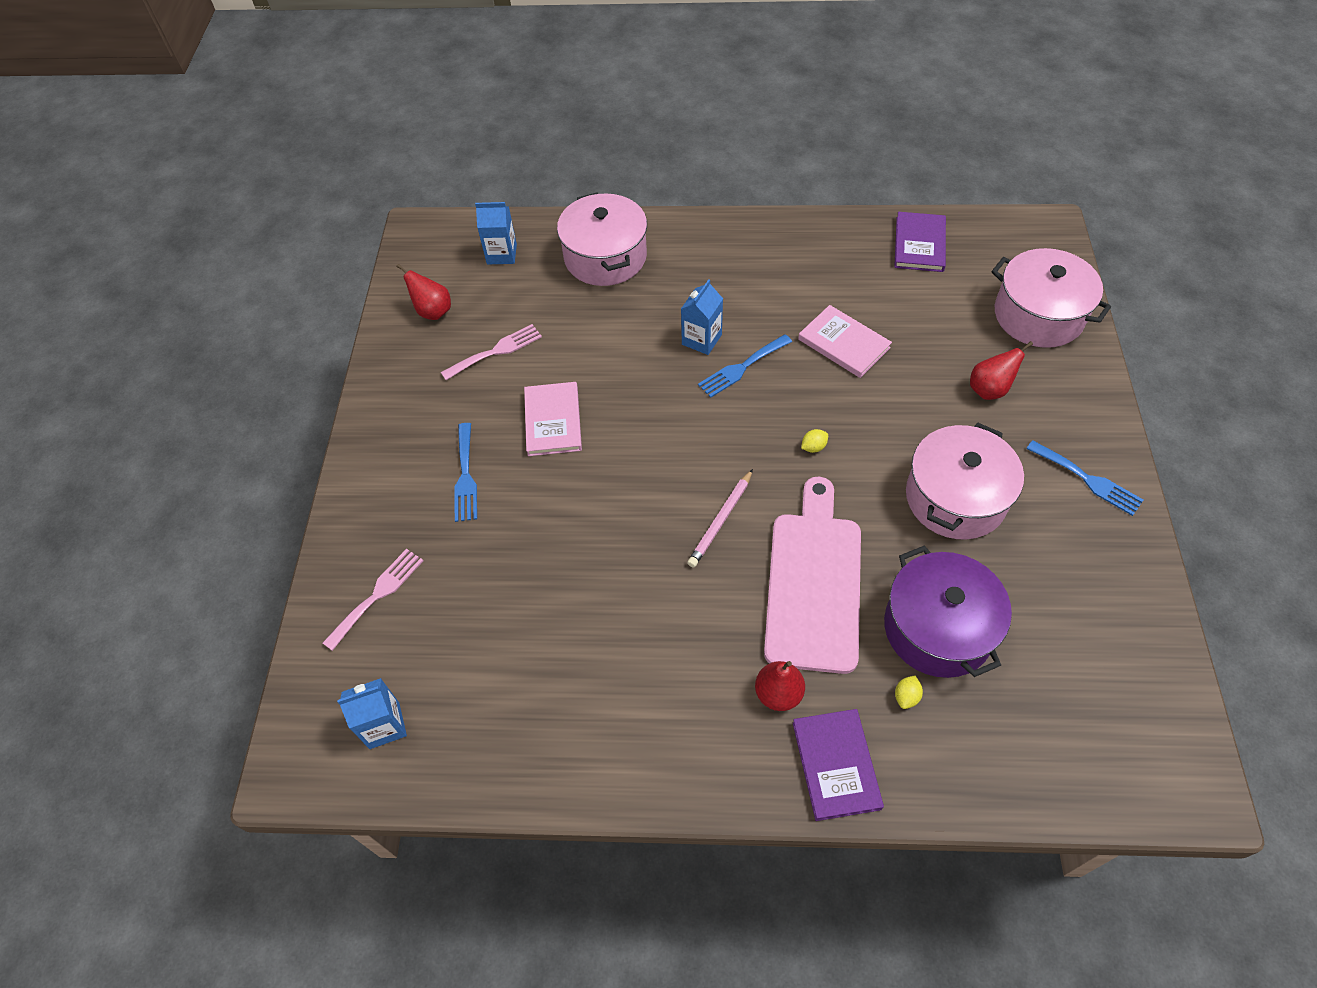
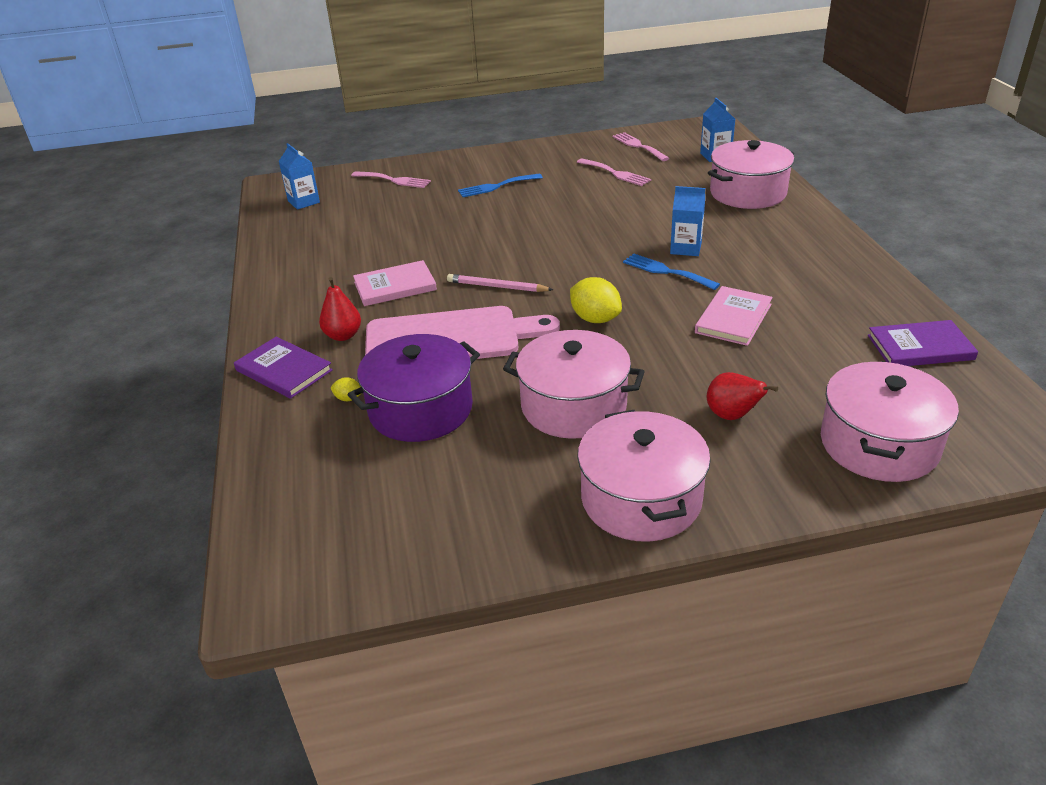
camera: 75 degrees right, 20 degrees down
(433, 311) = (638, 146): red pear -> pink fork
(553, 421) = (561, 205): pink book -> pink book (395, 286)
(813, 447) = (595, 319): yellow lemon -> yellow lemon, size x2.06
(836, 765) = (284, 370): purple book -> purple book turned 60 degrees clockwise
(1088, 479) = (641, 499): blue fork -> pink pot

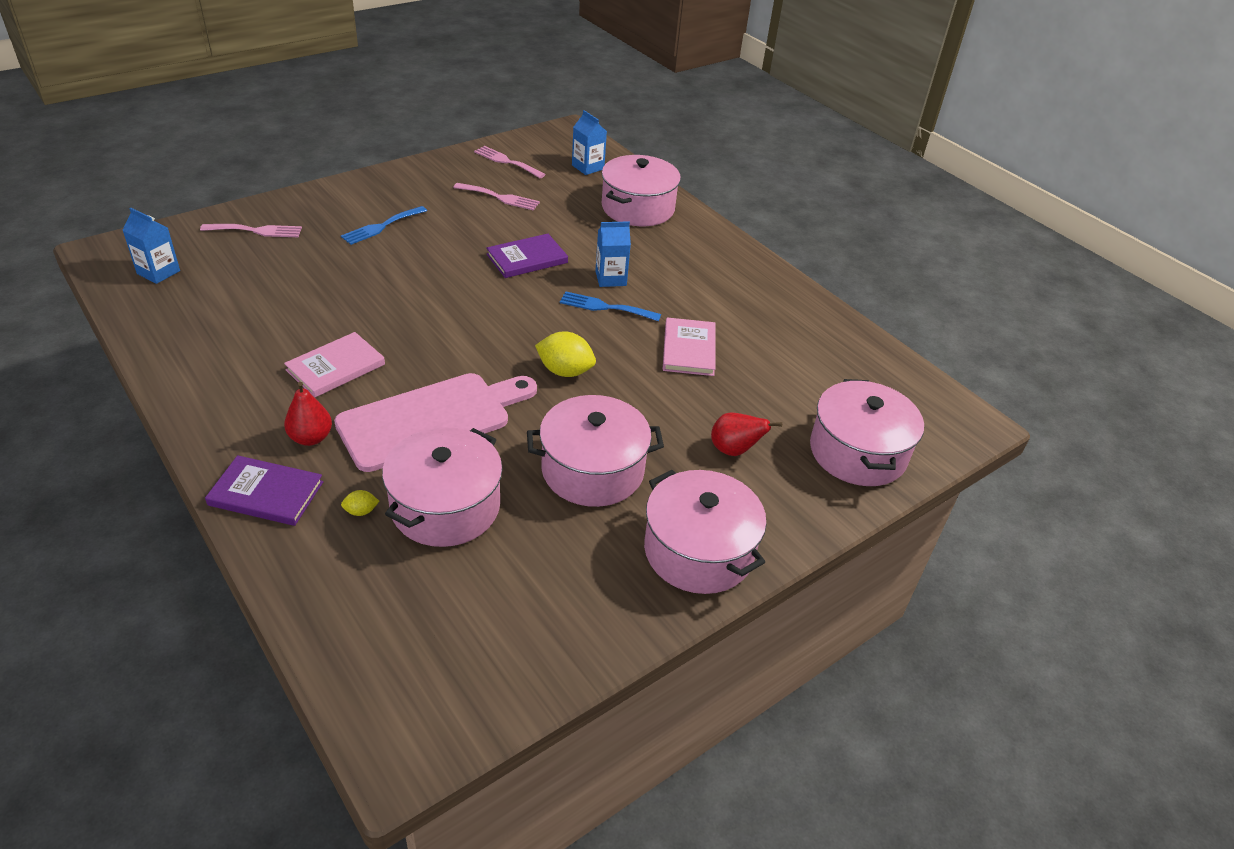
camera: 30 degrees left, 5 degrees up
(421, 409) = (445, 507): purple pot -> pink pot
(497, 287) = (448, 350): pink pencil -> none
(920, 347) = (848, 352): purple book -> purple book (527, 258)

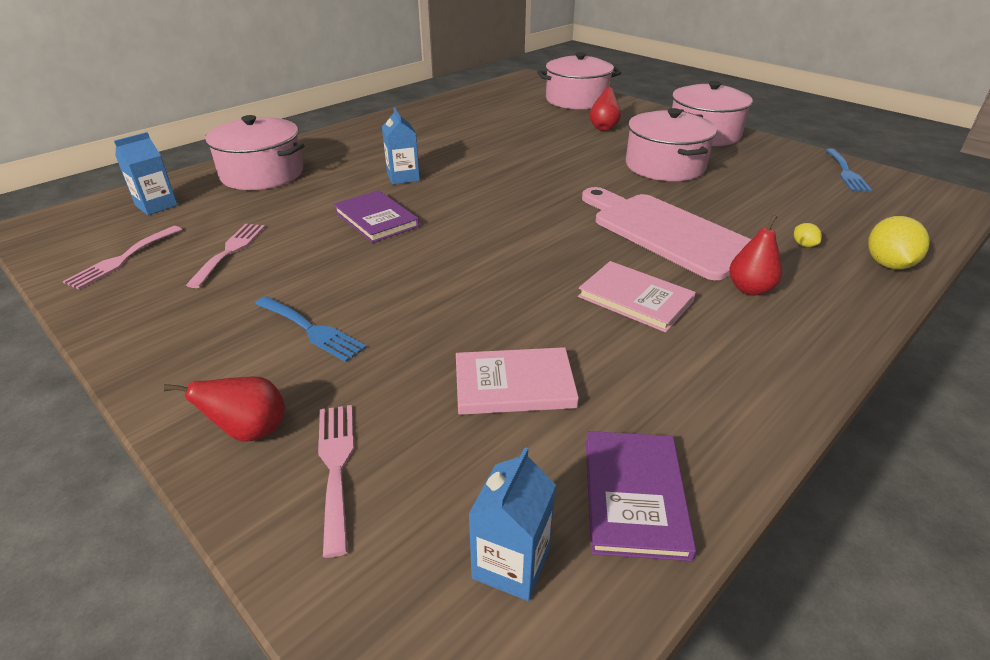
camera: 95 degrees left, 5 degrees down
(266, 493) = (841, 296): purple book -> purple book (634, 496)
(300, 208) = (250, 431): none -> red pear
(445, 507) = (758, 211): pink pot -> none
(565, 371) = (557, 184): yellow lemon -> yellow lemon (888, 264)
(605, 307) = (452, 176): blue fork -> blue fork (846, 172)
(689, 349) = (498, 144): pink book -> pink book (514, 384)

